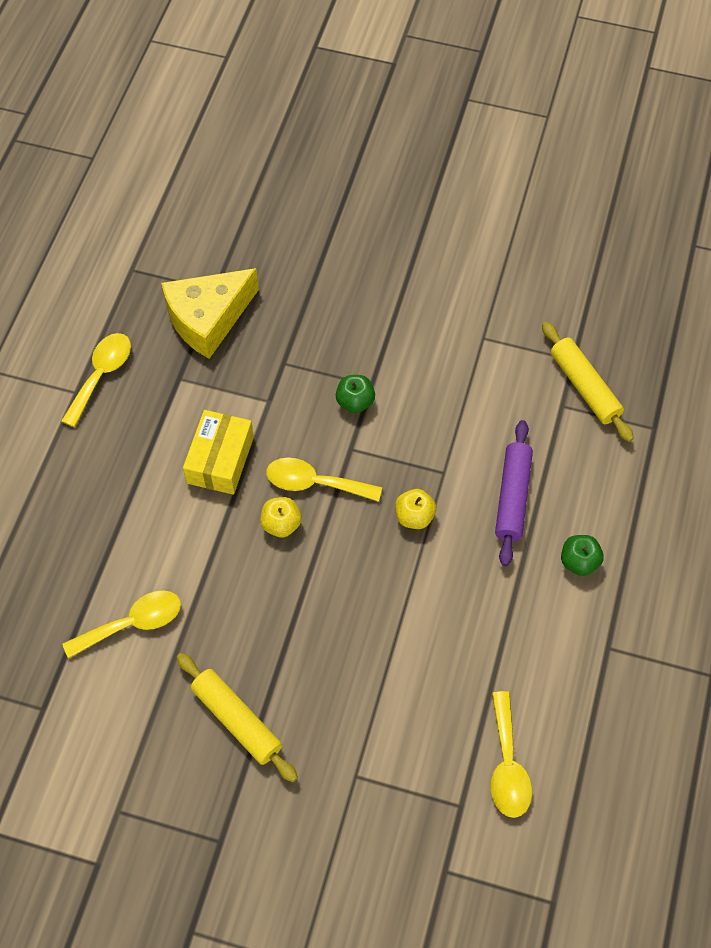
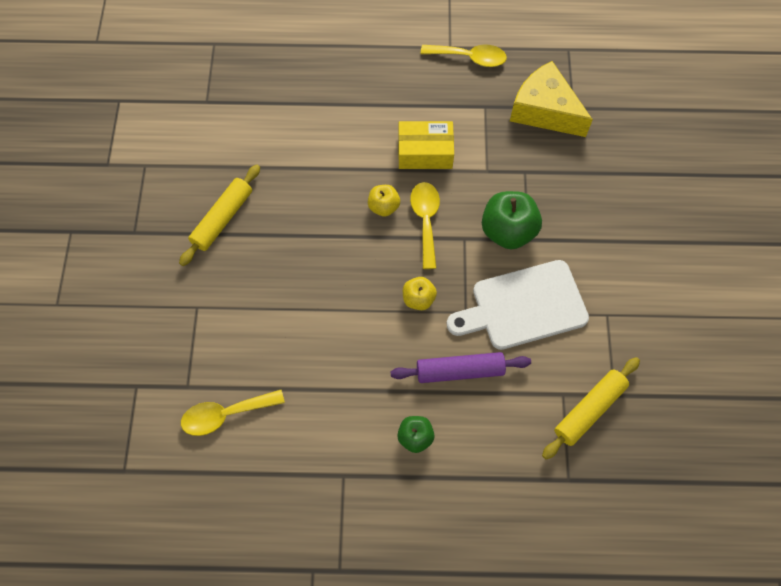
camera: 75 degrees right, 5 degrees up
(133, 623) = (279, 135): yellow spoon -> none
(355, 402) = (508, 231): green apple -> green apple, size x1.78
(452, 413) = (523, 306): none -> white cutting board

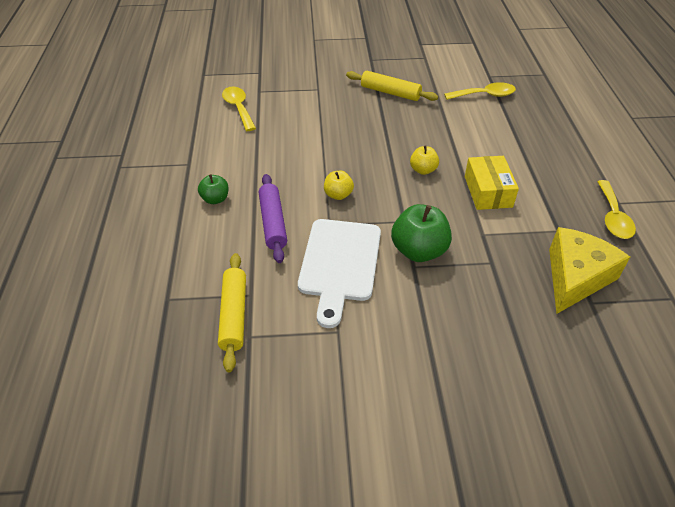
camera: 85 degrees right, 20 degrees down
(425, 220) = (416, 195): yellow spoon -> yellow spoon (484, 95)
(523, 306) = (339, 264): white cutting board -> white cutting board turned 150 degrees counterclockwise
(589, 410) = (234, 315): yellow rolling pin -> yellow rolling pin turned 45 degrees clockwise

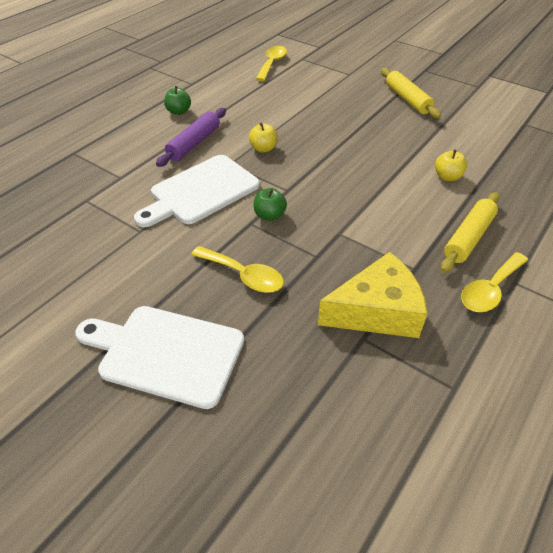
camera: 40 degrees right, 0 degrees up
(234, 315) = (95, 183): yellow rolling pin -> yellow rolling pin (468, 238)
(419, 251) = (269, 215): green apple -> green apple, size x0.56
(423, 170) = (355, 164): yellow apple -> yellow apple (447, 177)
(484, 95) = (497, 136): yellow spoon -> yellow spoon (244, 275)
(488, 191) = (390, 206): yellow box -> none
(494, 413) = (166, 353): none -> white cutting board

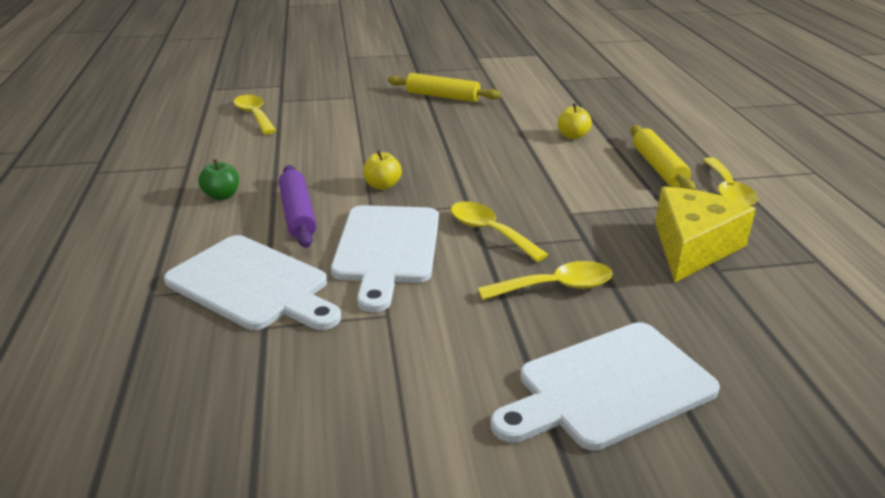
camera: 45 degrees left, 15 degrees down
(115, 173) = (252, 285): none -> white cutting board
(269, 215) = (489, 232): green apple -> yellow spoon

